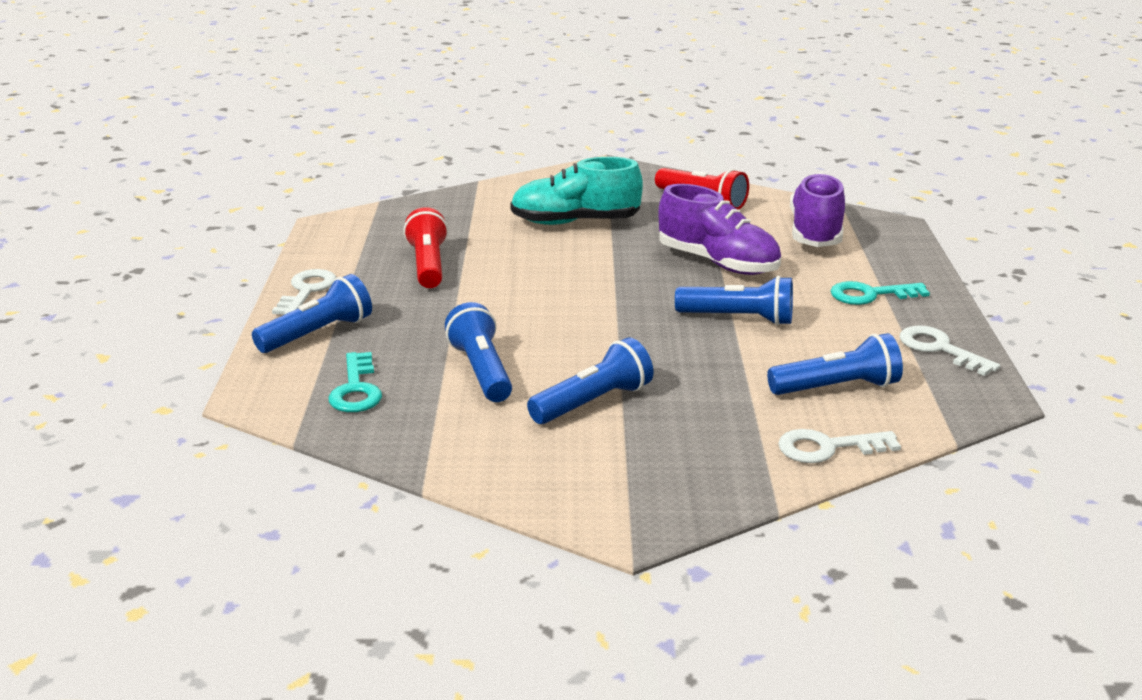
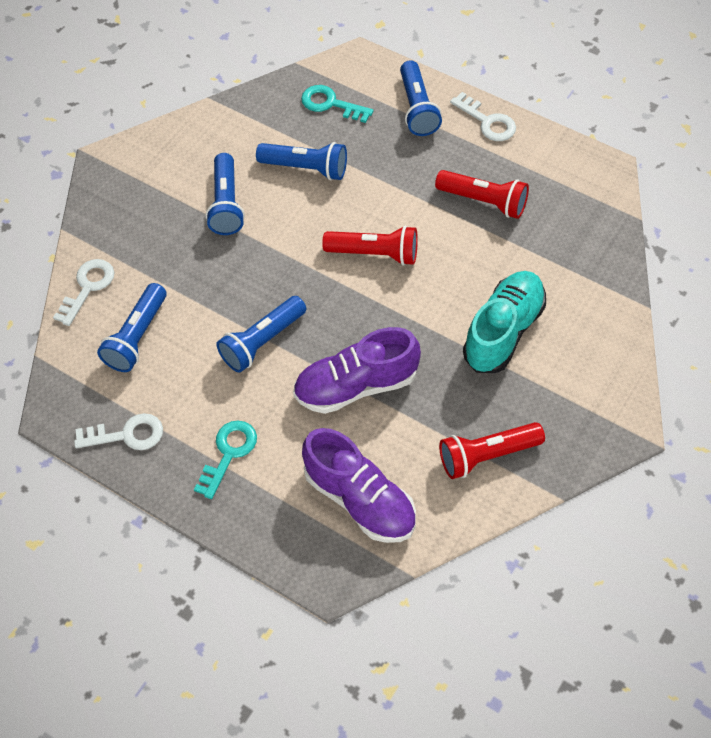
camera: 125 degrees right, 30 degrees up
(558, 297) = (375, 253): none -> red flashlight

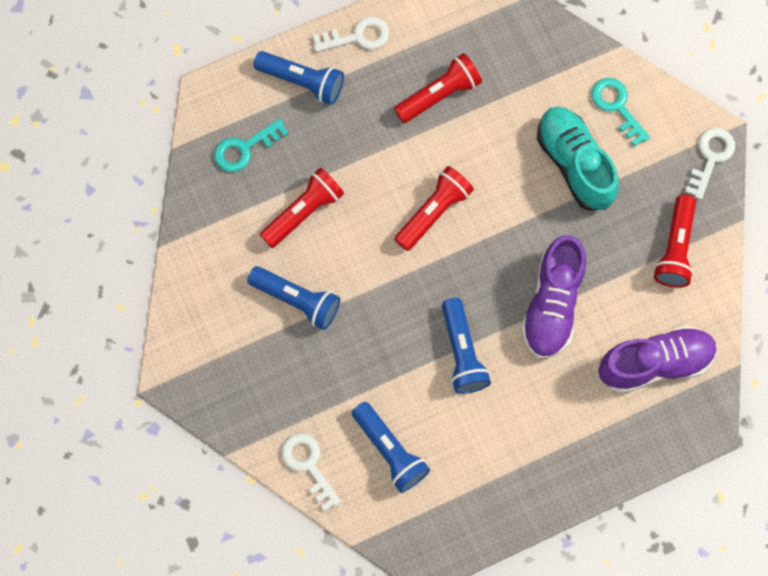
camera: 60 degrees left, 15 degrees up
(127, 435) = (482, 509): white key -> white key (710, 157)
(229, 453) = (551, 438): turquoise key -> turquoise key (616, 106)
(306, 168) = (303, 212): blue flashlight -> red flashlight

